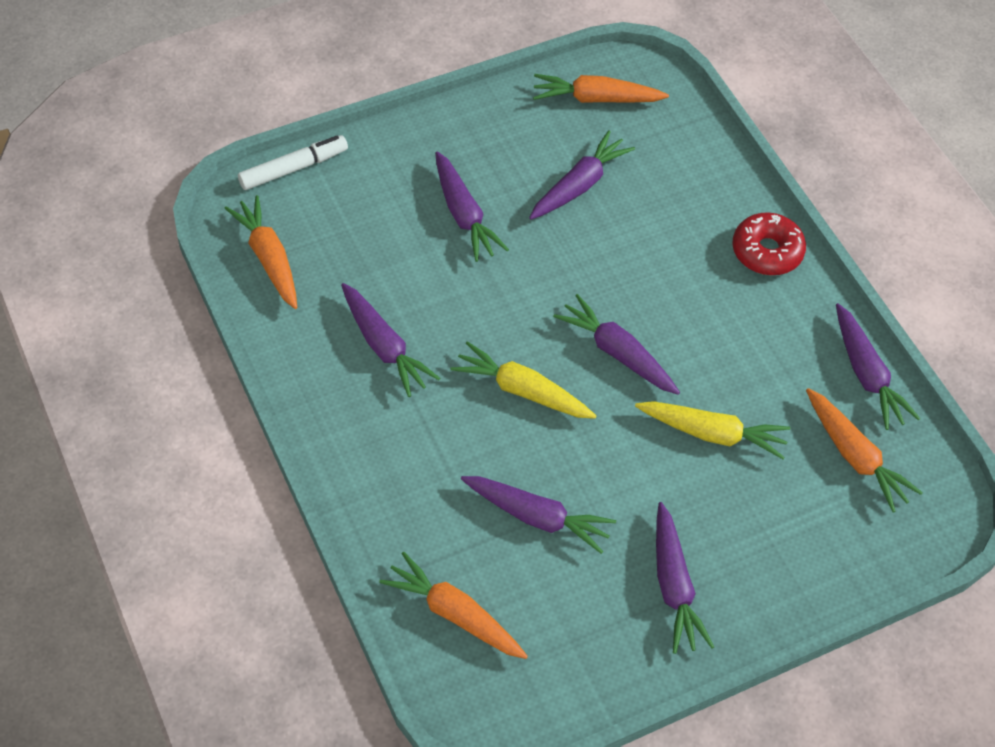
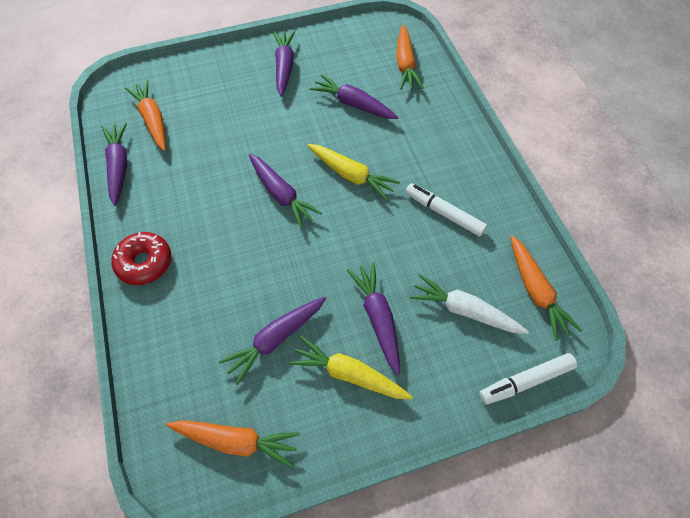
camera: 170 degrees left, 5 degrees up
(359, 230) = (464, 310): none -> white carrot
(384, 346) = (444, 213): purple carrot -> white marker
(455, 614) = (405, 64): orange carrot -> orange carrot turned 45 degrees clockwise
(712, 433) = (235, 139): yellow carrot -> yellow carrot (349, 374)

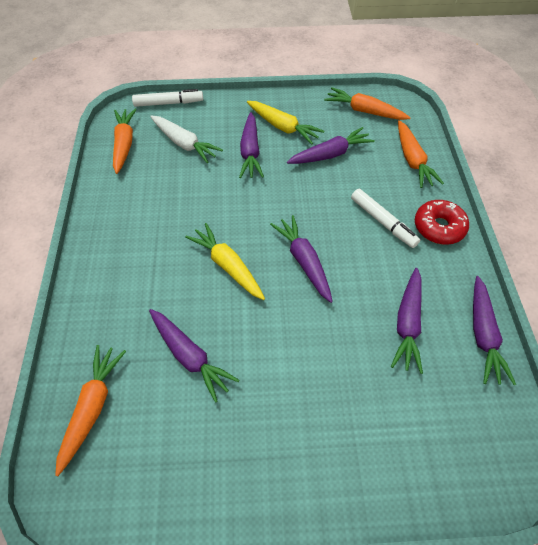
camera: 165 degrees left, 5 degrees down
(153, 120) = (450, 395): orange carrot -> orange carrot (412, 160)
(284, 67) = (261, 449): purple carrot -> purple carrot (407, 323)
(444, 213) = (158, 212): white marker -> white marker (383, 222)

